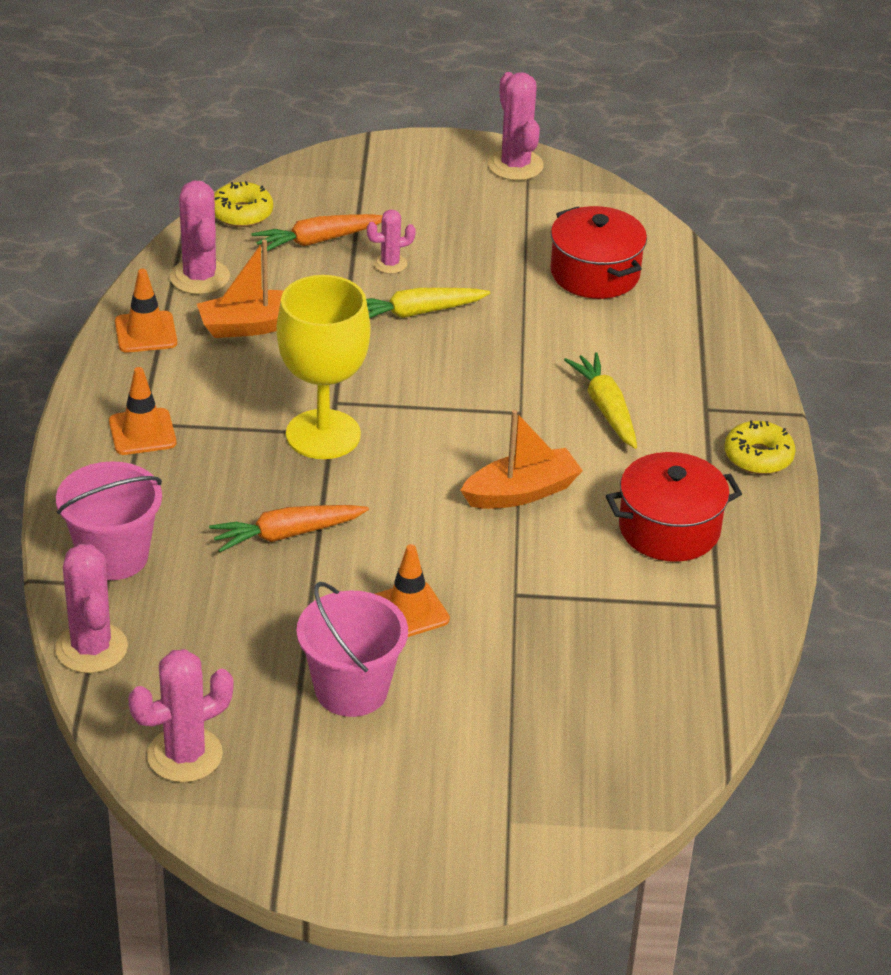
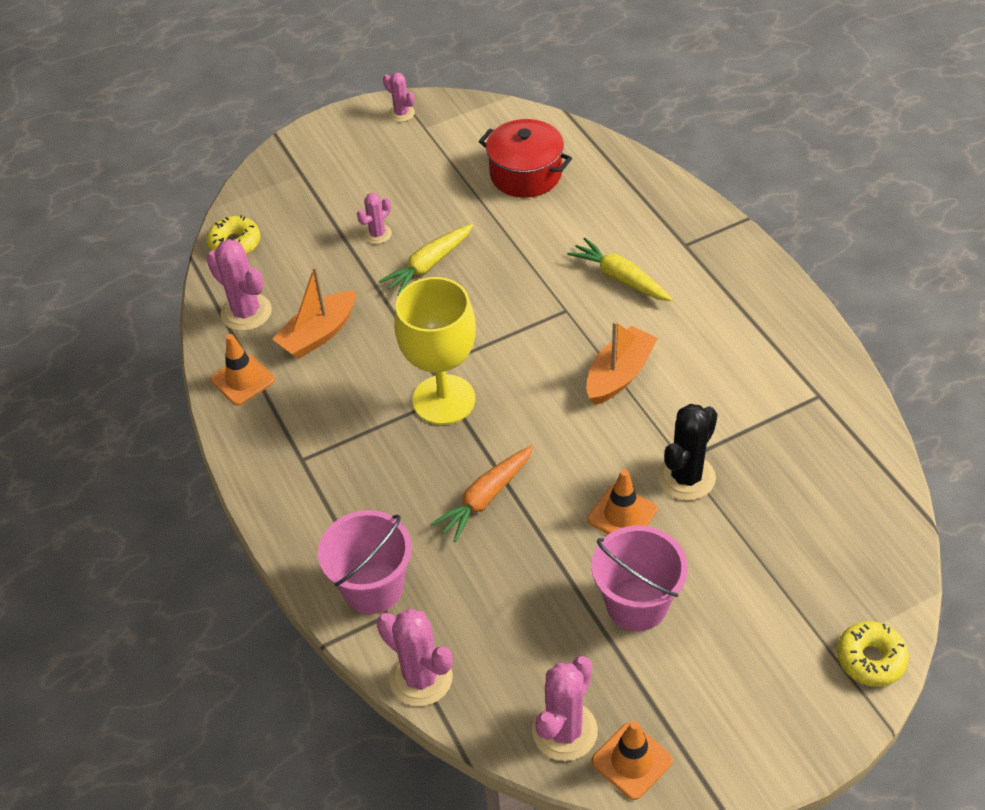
camera: 25 degrees left, 10 degrees up
(142, 432) = (308, 467): orange traffic cone -> orange traffic cone (631, 761)
(317, 241) = (309, 240): orange carrot -> none
(504, 610) = (686, 477): none -> black cactus
(515, 165) = (401, 113): pink cactus -> pink cactus, size x0.57
(669, 529) = (739, 352): red pot -> none
(758, 457) = (748, 265): yellow donut -> yellow donut (870, 659)

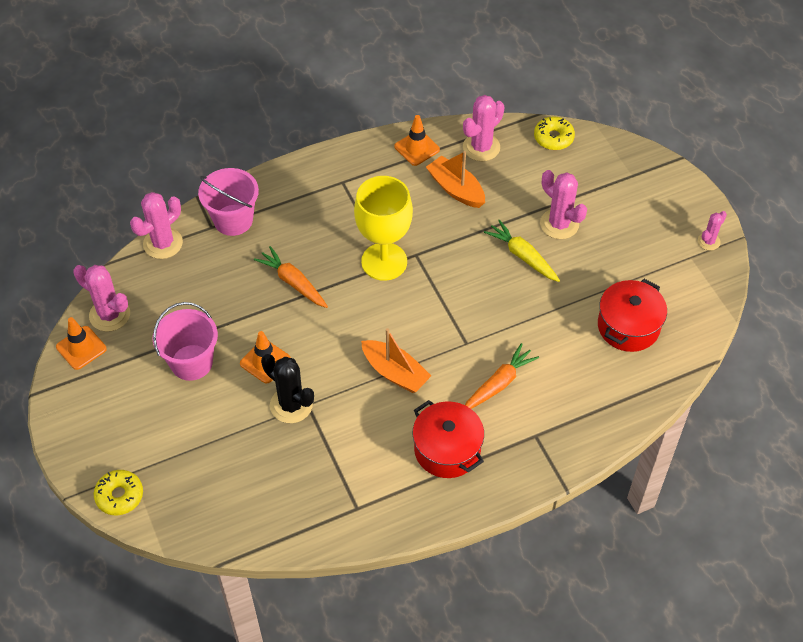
camera: 90 degrees right, 5 degrees up
(377, 234) = (559, 224): pink cactus -> pink cactus, size x1.74
(620, 278) = (499, 383): yellow carrot -> orange carrot
(720, 318) = (447, 449): none -> red pot

